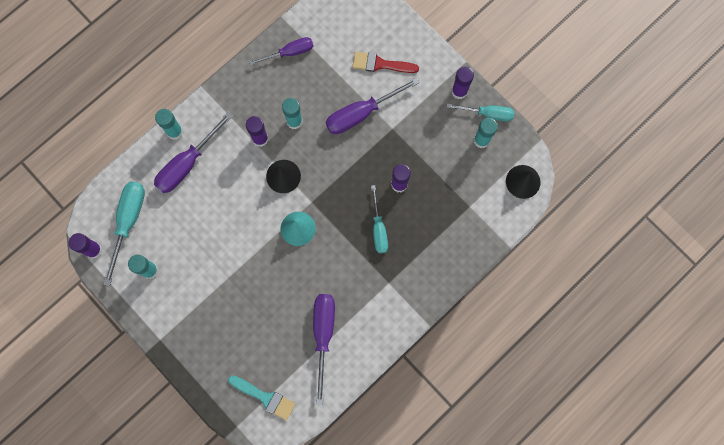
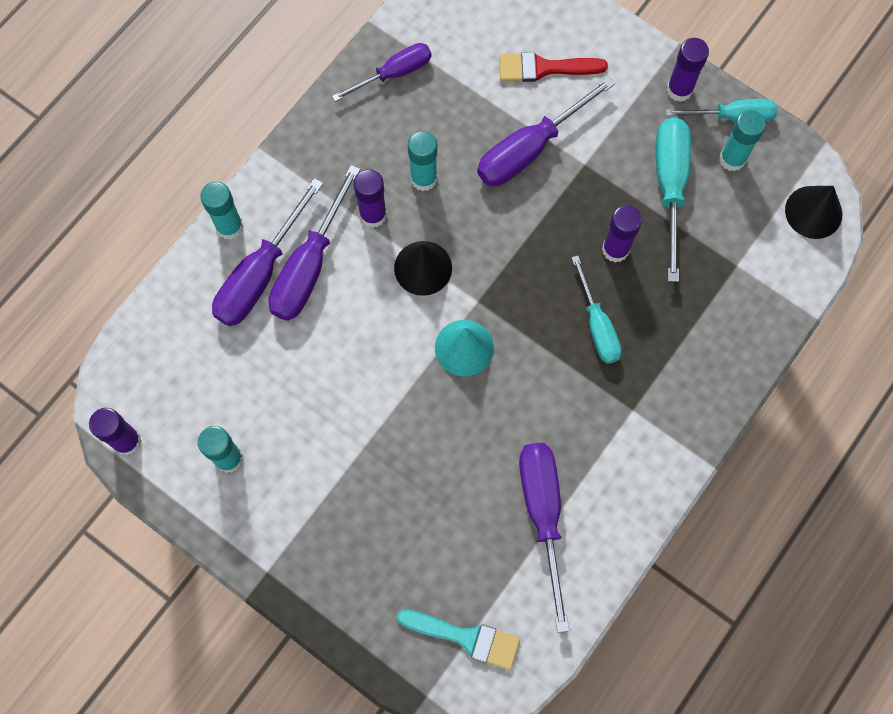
camera: 10 degrees left, 5 degrees down
(128, 222) = (178, 385): turquoise screwdriver -> turquoise screwdriver (669, 187)
(217, 163) = (310, 266): none -> purple screwdriver

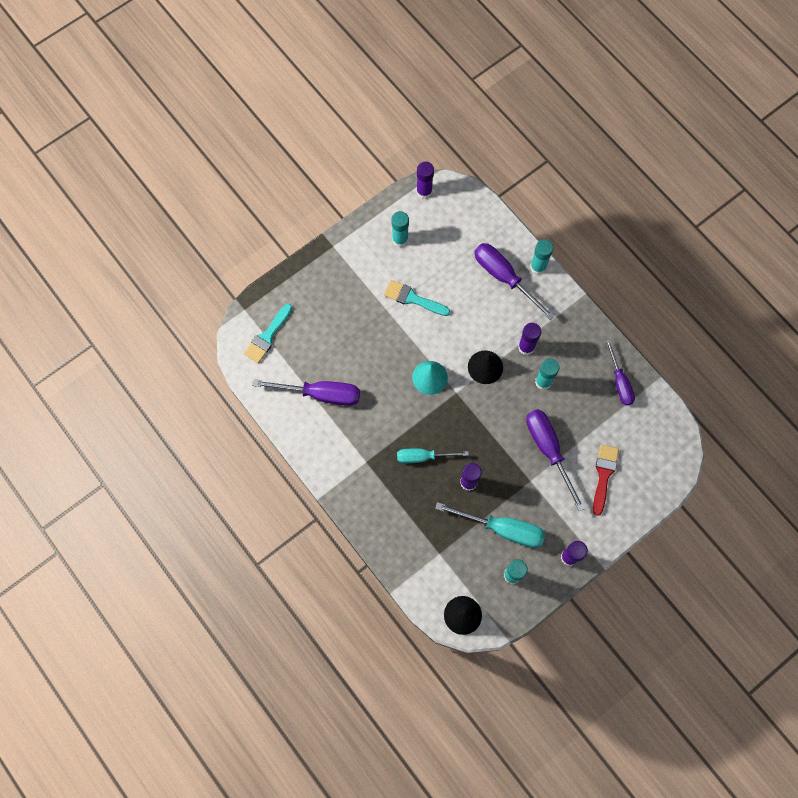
camera: 105 degrees right, 0 degrees up
(310, 266) = (502, 305): purple screwdriver -> none
(333, 409) = (413, 298): none -> turquoise brush
(732, 116) = (542, 585): turquoise screwdriver -> none

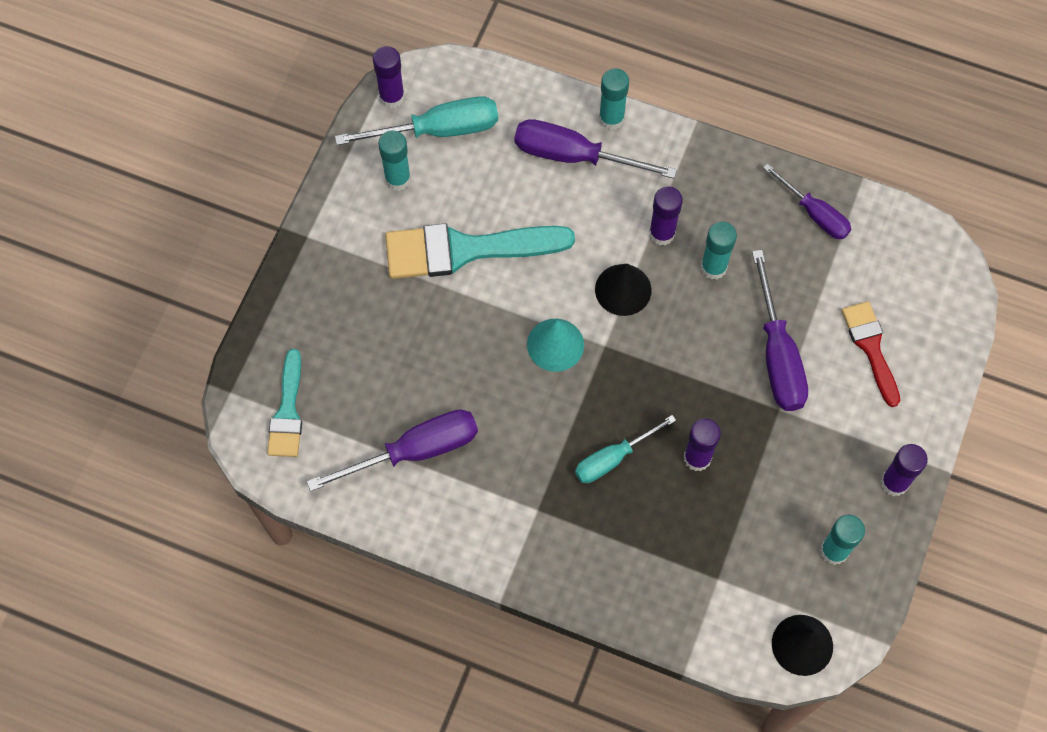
camera: 30 degrees left, 5 degrees down
(413, 298) = (465, 250): turquoise brush -> turquoise brush, size x1.72
(502, 528) = (782, 495): turquoise screwdriver -> turquoise screwdriver (438, 130)
(548, 450) = (777, 355): purple screwdriver -> purple screwdriver turned 135 degrees counterclockwise

